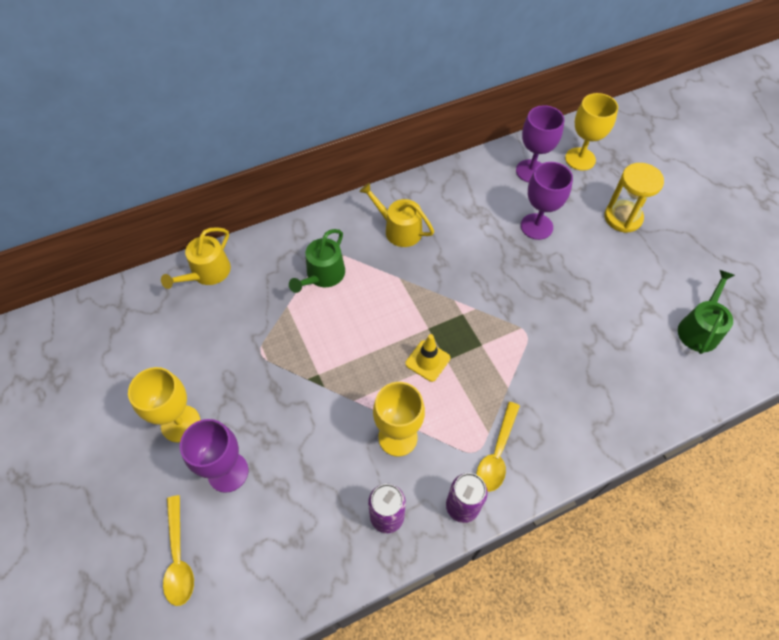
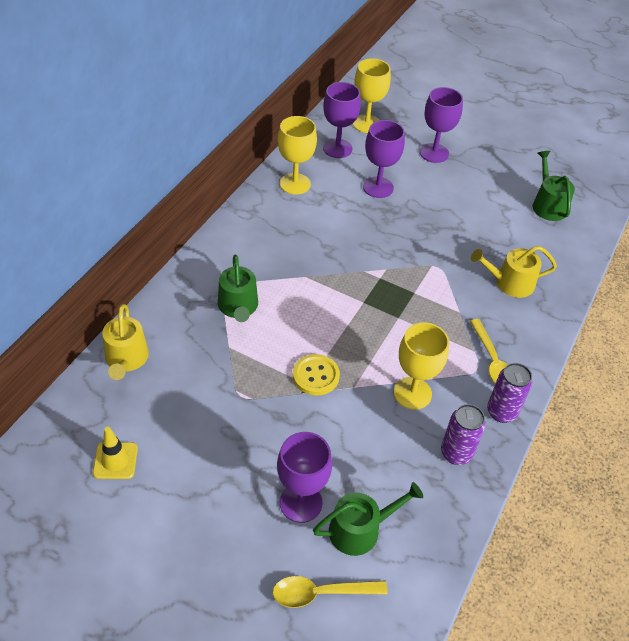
camera: 40 degrees left, 10 degrees down
(179, 557) = (321, 593): yellow spoon -> yellow spoon turned 135 degrees clockwise
(180, 423) = (221, 492): yellow goblet -> yellow goblet (295, 184)
(252, 527) = (360, 529): none -> green watering can
(332, 371) = (316, 376): none -> yellow button
(399, 229) = (270, 240): yellow watering can -> yellow watering can (509, 283)
(427, 361) = (384, 326): yellow traffic cone -> yellow traffic cone (115, 460)
(623, 218) = (434, 153): yellow hourglass -> purple goblet

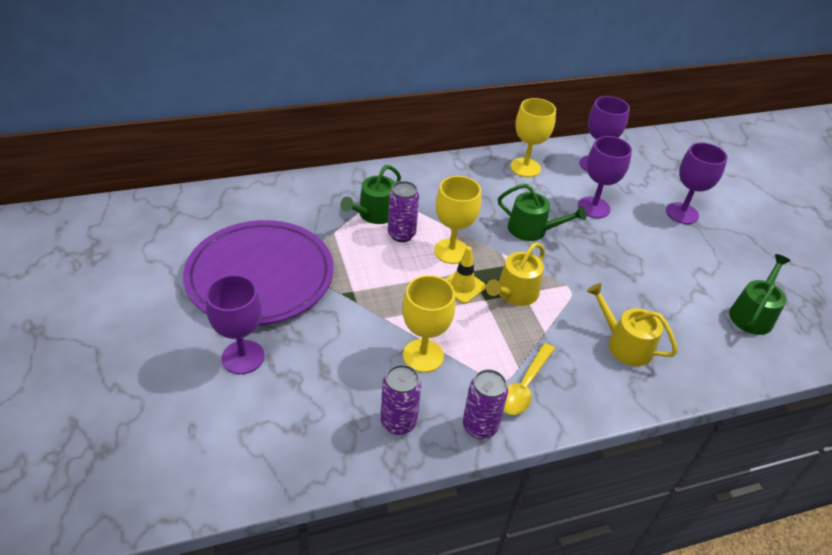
camera: 45 degrees right, 5 degrees down
(115, 460) = (176, 244): yellow traffic cone -> yellow traffic cone (462, 286)
(126, 359) = (262, 196): yellow watering can -> yellow watering can (514, 293)
(223, 429) = (260, 276): none -> purple plate
(280, 309) = (401, 234): none -> purple can
(316, 376) = (367, 291): yellow button -> none
(321, 593) = (174, 421): yellow spoon -> none
(360, 529) = (256, 408): green watering can -> green watering can (532, 230)
(366, 124) = (644, 162): yellow goblet -> yellow goblet (451, 251)

